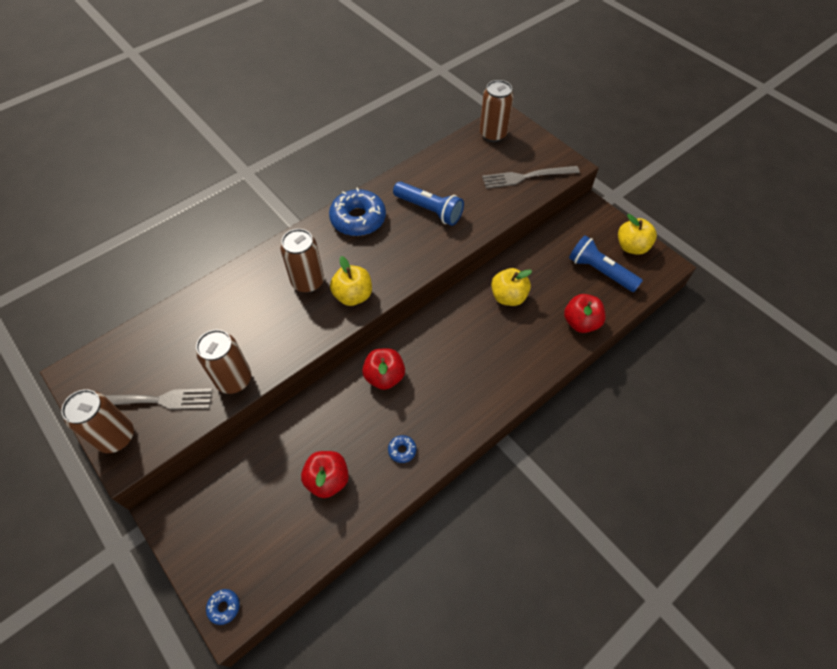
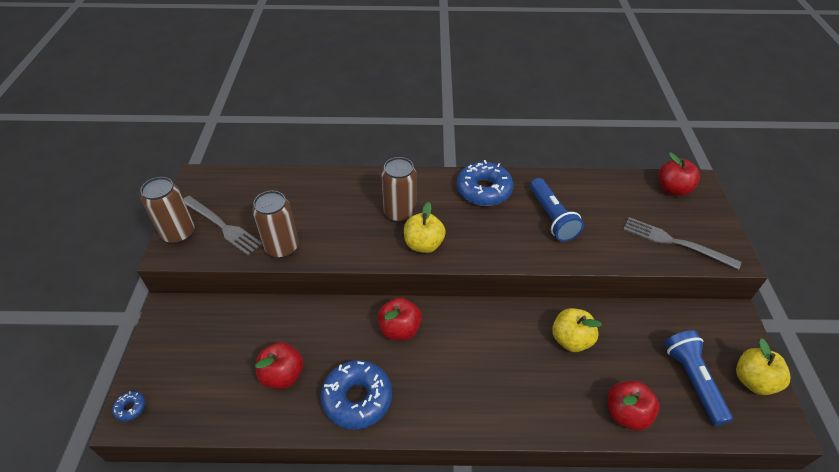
camera: 40 degrees right, 10 degrees down
(402, 450) = (357, 398): blue donut -> blue donut, size x2.33
(493, 134) = (673, 189): brown can -> red apple

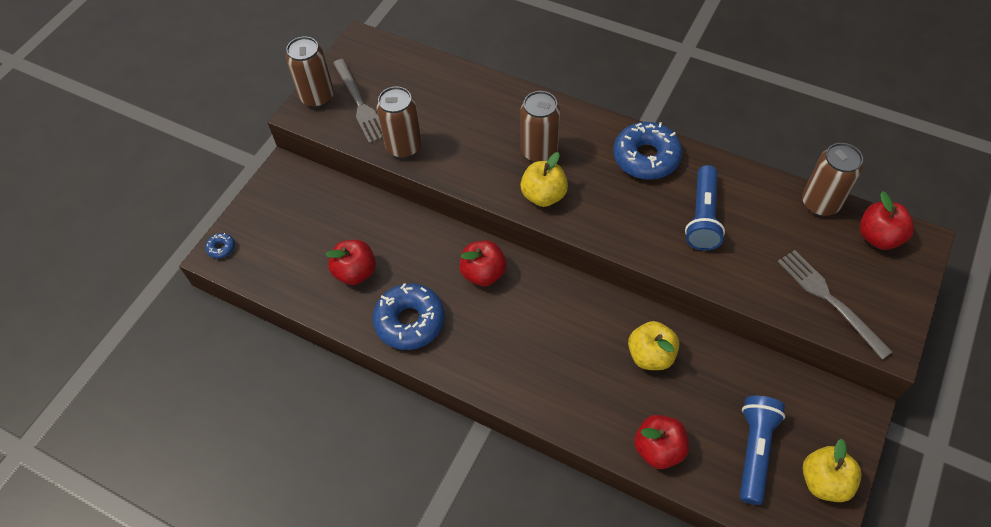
camera: 30 degrees right, 10 degrees up
(621, 180) = (820, 203): none -> brown can

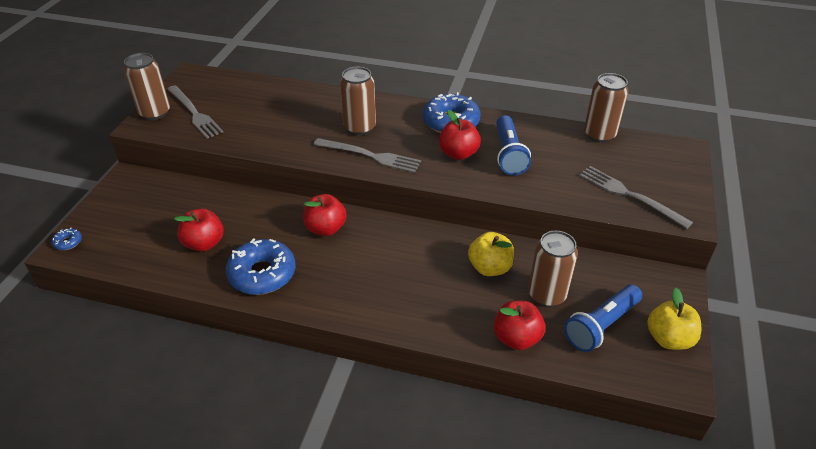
camera: 15 degrees left, 15 degrees down
(404, 147) = (239, 137): brown can -> brown can (547, 295)
(543, 195) = (370, 156): yellow apple -> grey fork
(754, 451) = (601, 325): blue flashlight -> blue flashlight turned 135 degrees counterclockwise
(878, 237) = (652, 150): red apple -> red apple (458, 154)

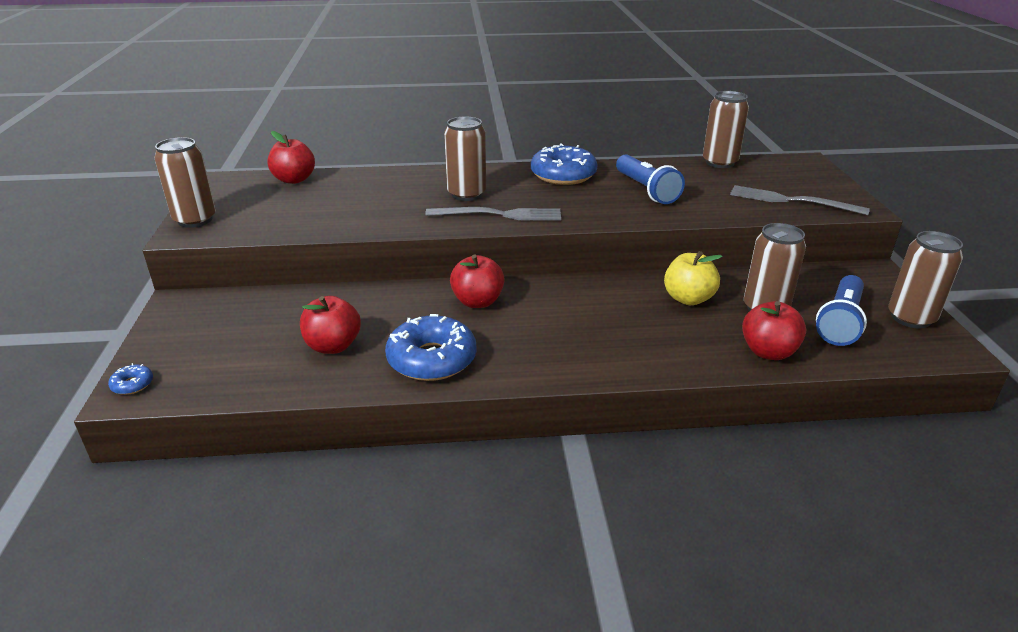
camera: 20 degrees left, 10 degrees down
(194, 113) = (249, 212): grey fork -> none
(458, 154) = (594, 198): red apple -> red apple (294, 179)
(668, 339) = (910, 318): yellow apple -> brown can

